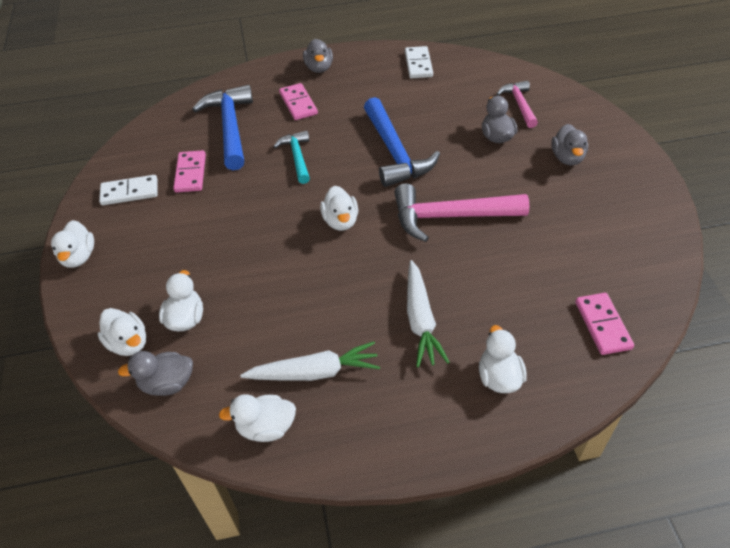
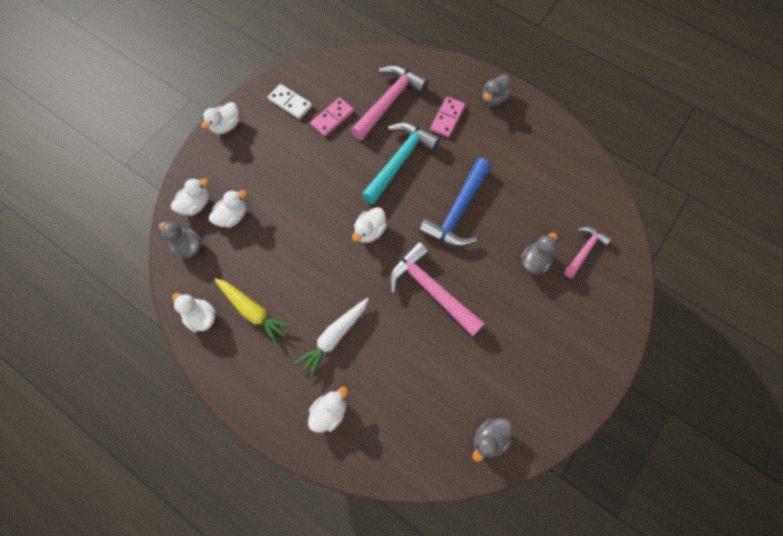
camera: 45 degrees right, 20 degrees up
(128, 343) = (196, 205): white duck -> white duck turned 135 degrees counterclockwise
(230, 127) = (389, 102): blue hammer -> pink hammer
(297, 157) = (399, 161): turquoise hammer -> turquoise hammer, size x1.72
(315, 372) = (253, 311): white carrot -> yellow carrot
(418, 64) = (561, 153): white domino -> none
(567, 158) = (557, 321): grey duck -> grey duck (489, 439)
(603, 325) = (420, 446): pink domino -> none

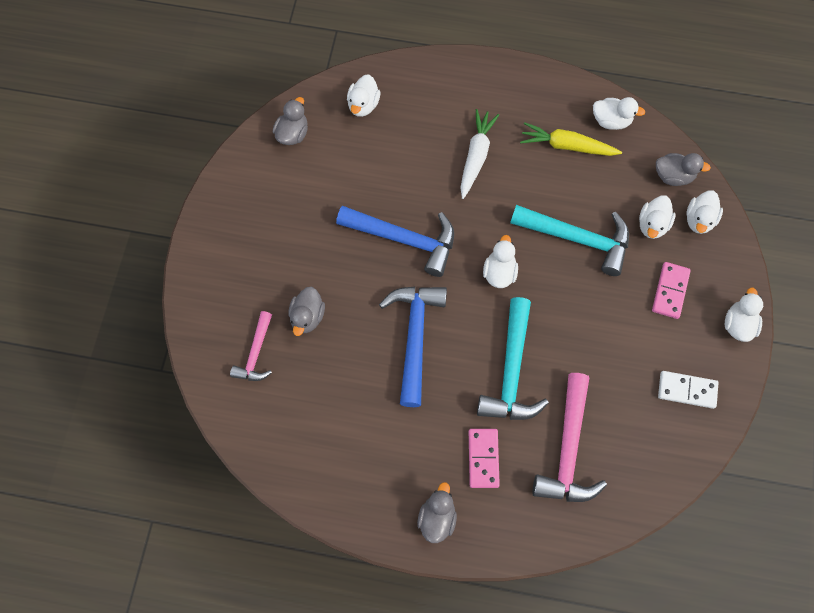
camera: 155 degrees right, 0 degrees up
(295, 231) = (577, 239): none -> turquoise hammer
(329, 412) = (444, 96): white duck -> white duck (363, 105)
(332, 118) = (623, 392): pink domino -> pink domino (670, 291)
(431, 290) = (404, 239): pink hammer -> blue hammer

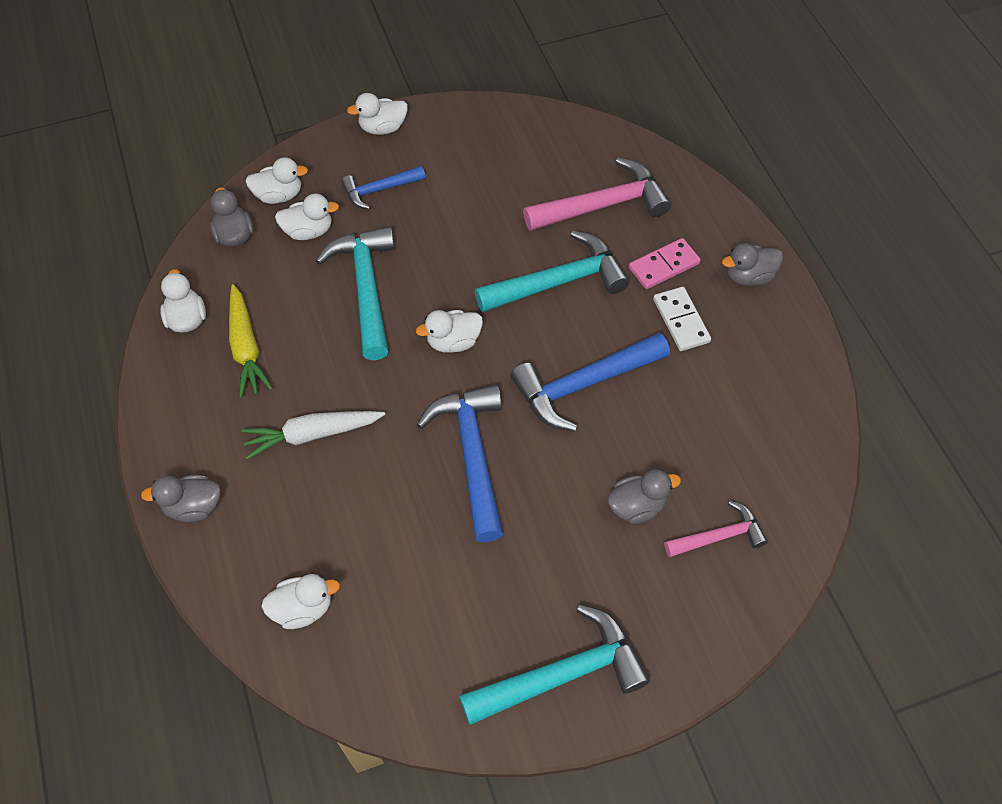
camera: 120 degrees left, 10 degrees down
(237, 215) = (562, 674): none -> turquoise hammer
(292, 134) = (398, 676): grey duck -> grey duck (193, 507)
(670, 291) = (379, 190): pink domino -> blue hammer
(687, 390) = (478, 142): white domino -> white domino (681, 320)

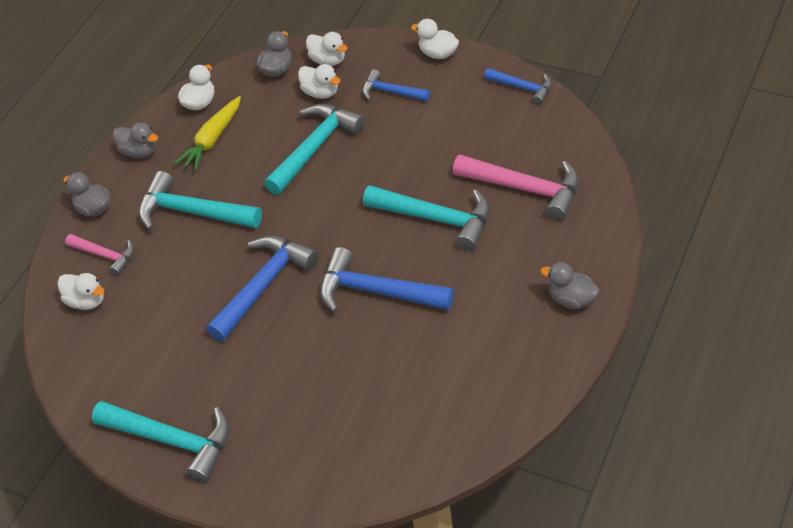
camera: 50 degrees right, 10 degrees down
(312, 434) = (192, 212): white carrot -> turquoise hammer
(453, 342) = (329, 213): white duck -> none
(497, 116) = (522, 88): none -> blue hammer
(637, 506) = (323, 385): grey duck -> grey duck (139, 151)
(664, 266) = (519, 254): pink domino -> none
(681, 320) = (488, 296): white domino -> none
(718, 536) = (350, 439): pink hammer -> pink hammer (105, 255)

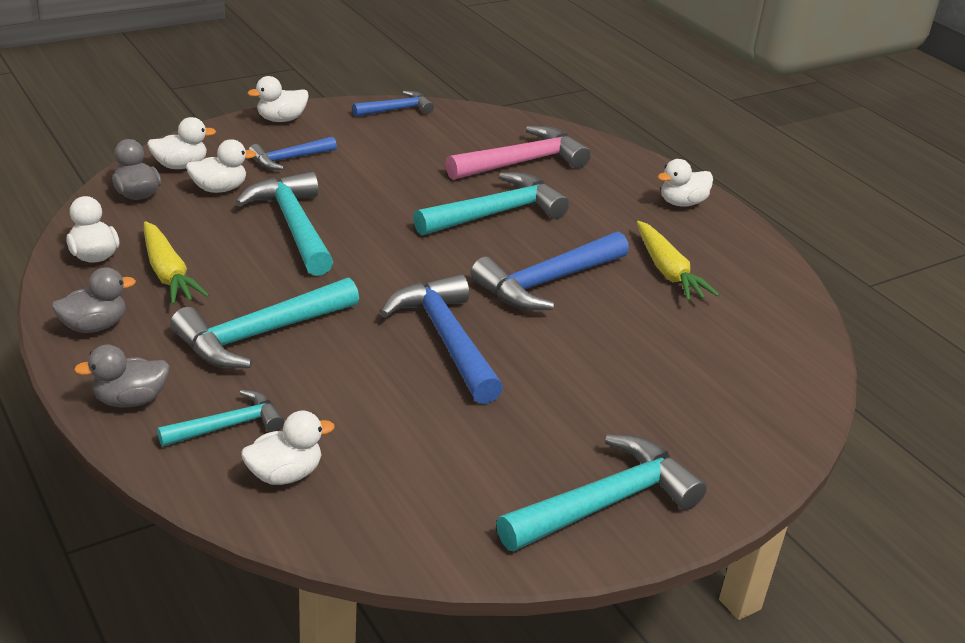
camera: 65 degrees left, 15 degrees down
(105, 255) = (228, 426): pink hammer -> turquoise hammer
(459, 342) = (668, 271): none -> yellow carrot
(571, 299) = (682, 203): grey duck -> white duck

